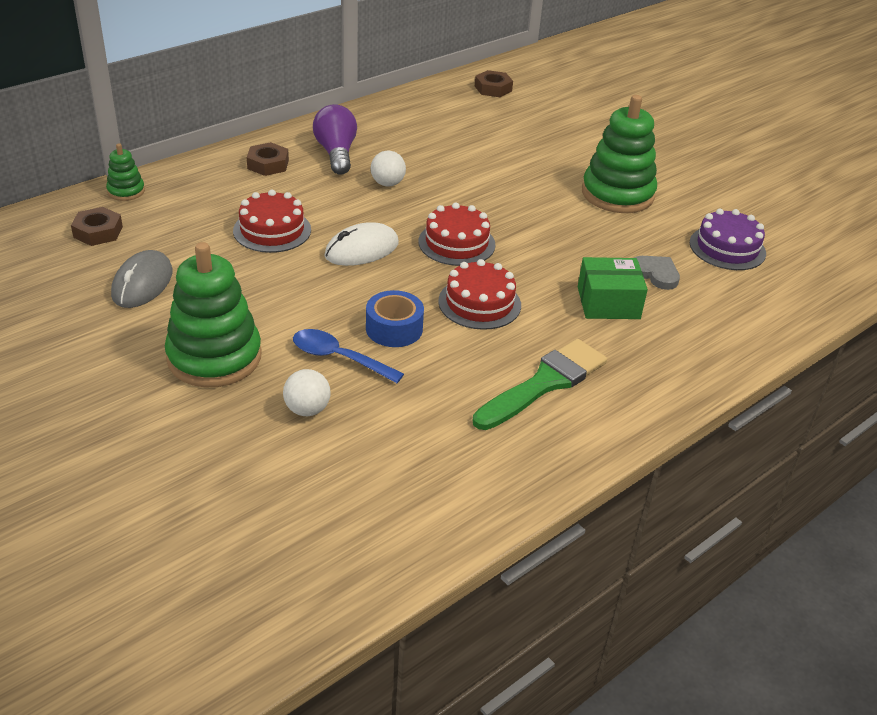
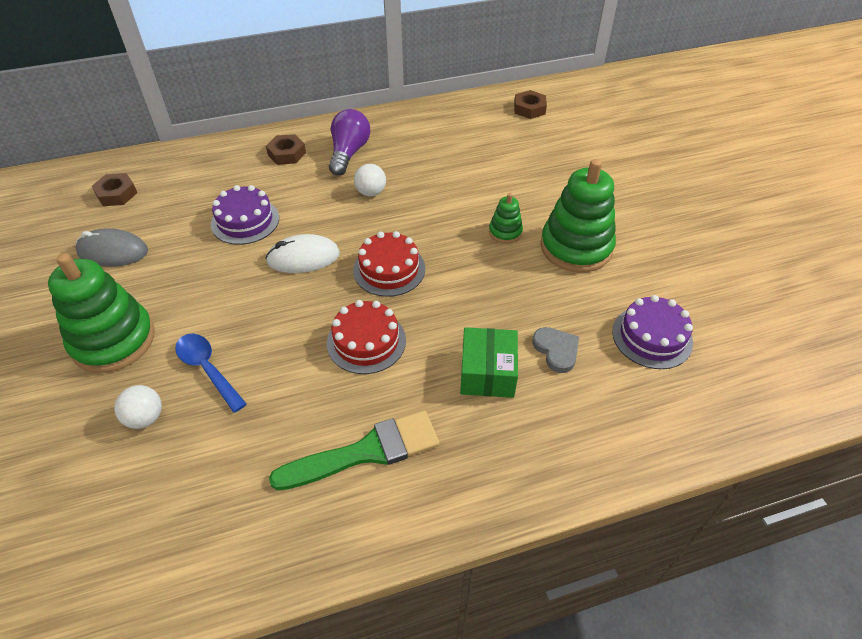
camera: 25 degrees right, 10 degrees up
(126, 191) = (163, 159): green stacking toy -> green stacking toy (505, 232)
(142, 283) = (113, 251): grey mouse -> grey mouse turned 60 degrees clockwise
(272, 230) = (245, 221): red cake -> purple cake
(394, 329) = (274, 350): blue tape -> none
(608, 303) = (487, 373): green box -> green box turned 75 degrees clockwise

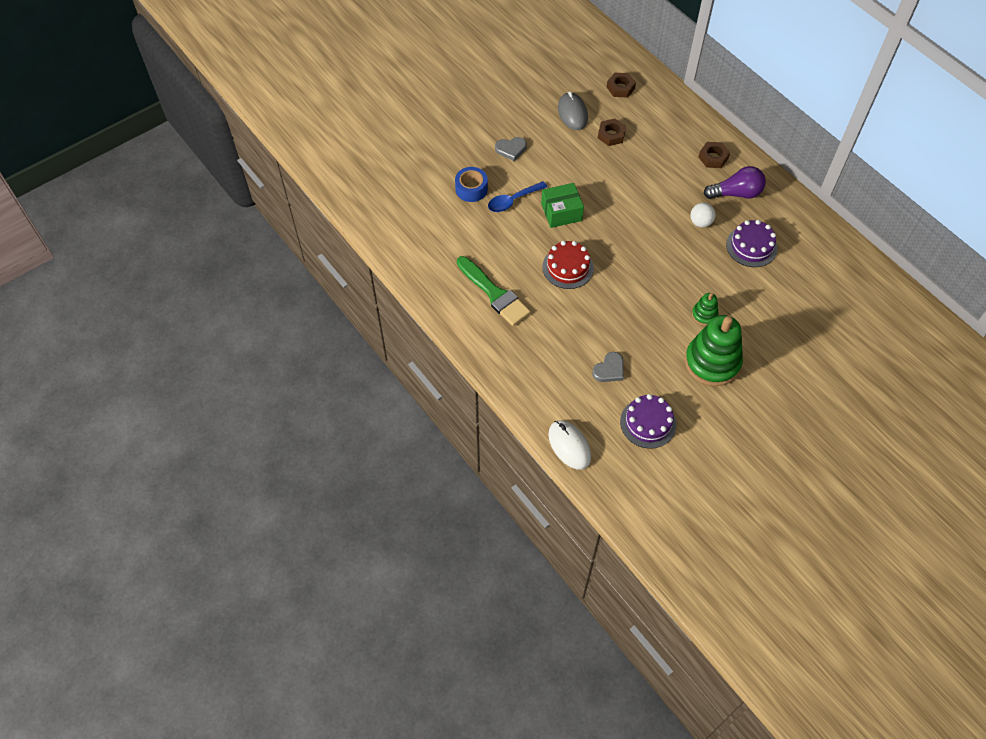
camera: 70 degrees right, 10 degrees up
(113, 340) = (511, 149): green stacking toy -> grey heart
(145, 418) = (471, 189): white ball -> blue tape
(207, 369) = (513, 201): blue spoon -> blue spoon turned 150 degrees counterclockwise
(245, 221) = (633, 165): purple cake -> purple cake (751, 246)
(303, 257) = (618, 209): white mouse -> white mouse (569, 446)
(389, 269) = (632, 258): red cake -> none
(487, 373) = (574, 336): green box -> green box (561, 212)
(529, 109) = (869, 294): brown nut -> brown nut (611, 135)

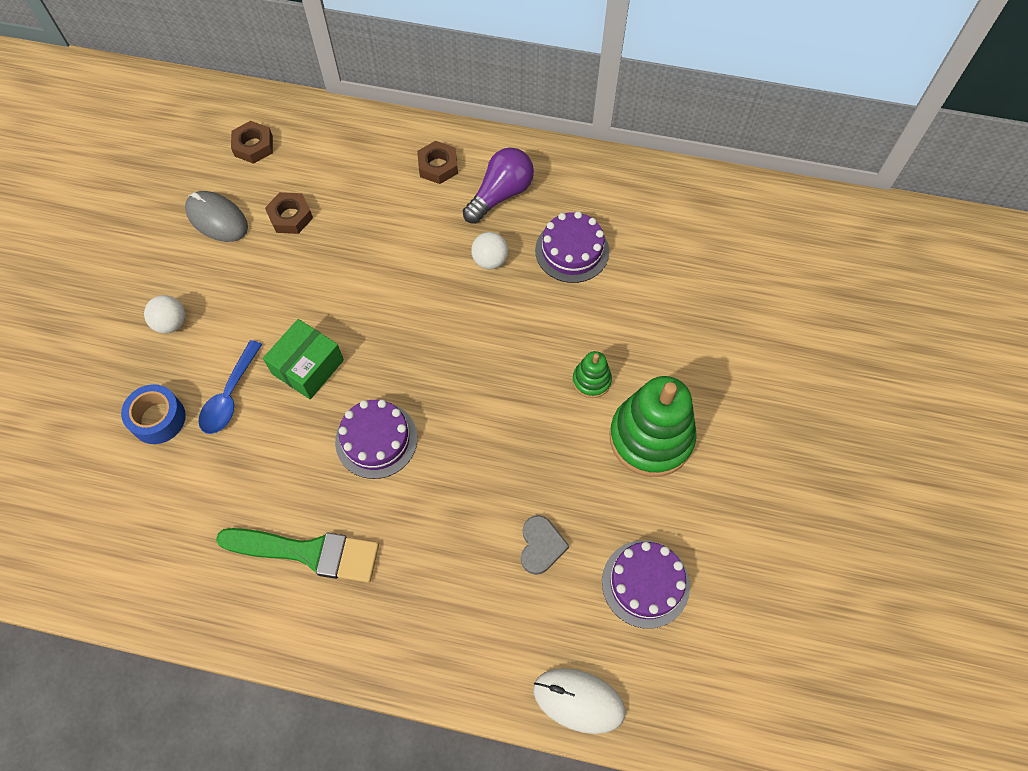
camera: 40 degrees left, 5 degrees up
(511, 149) = (171, 323): grey heart -> white ball
(567, 267) = (376, 440): red cake -> purple cake

